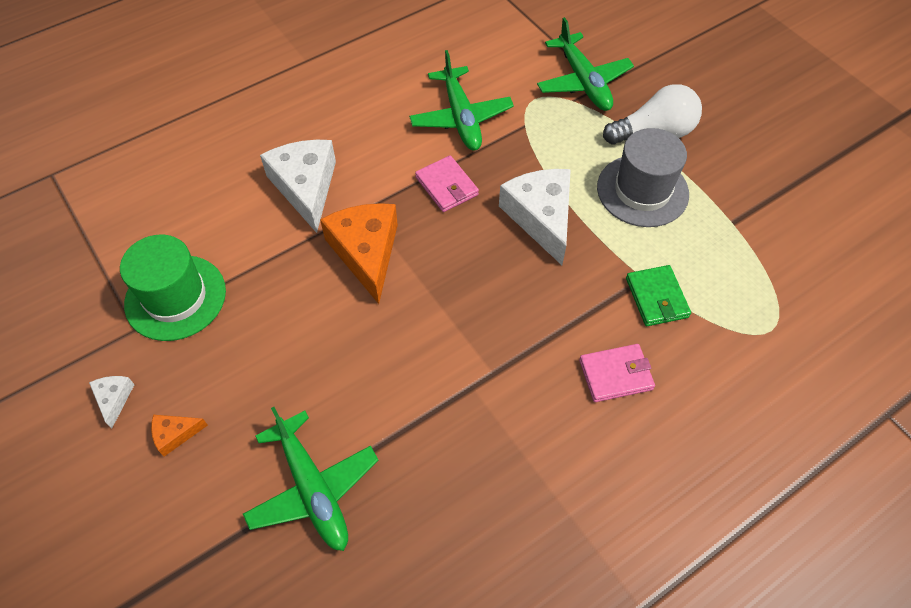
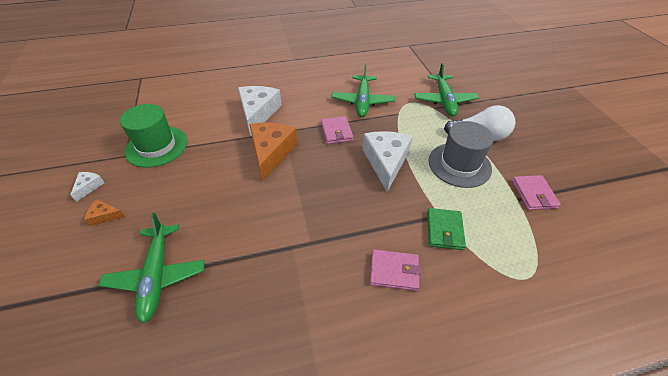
camera: 20 degrees right, 10 degrees down
(750, 208) = (533, 194): none -> pink wallet

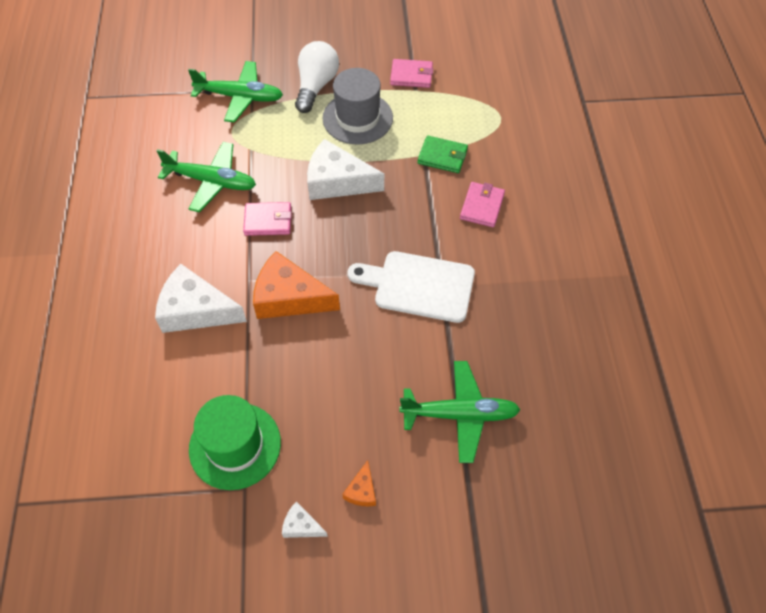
camera: 80 degrees left, 10 degrees up
(290, 229) = (419, 285): none -> white cutting board

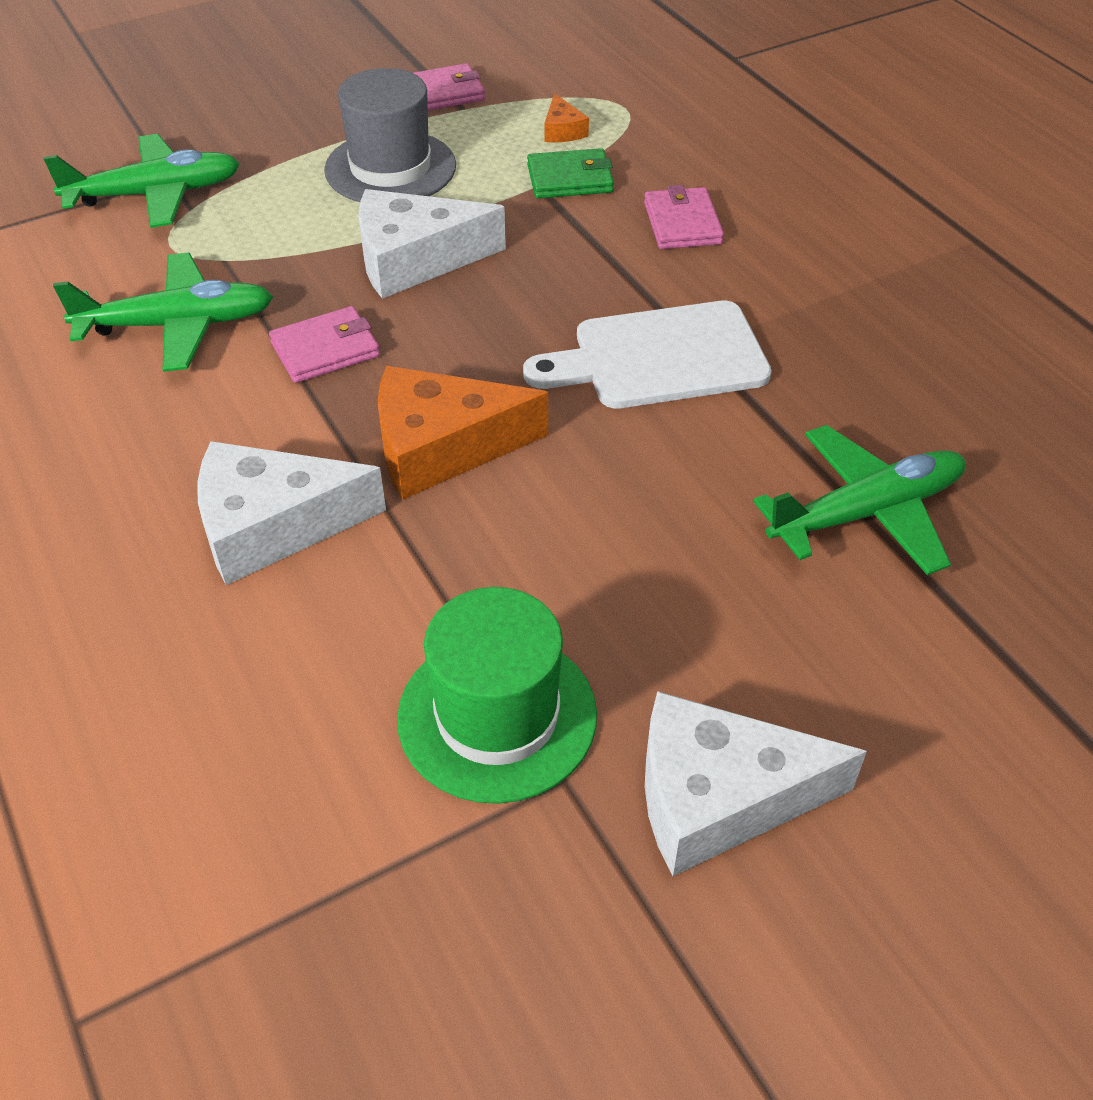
camera: 25 degrees left, 10 degrees down
(301, 525) = (718, 797): white cheese -> white cheese, size x2.19
(316, 86) = (287, 145): white light bulb -> none
(362, 490) = (787, 693): orange cheese -> orange cheese (562, 130)

